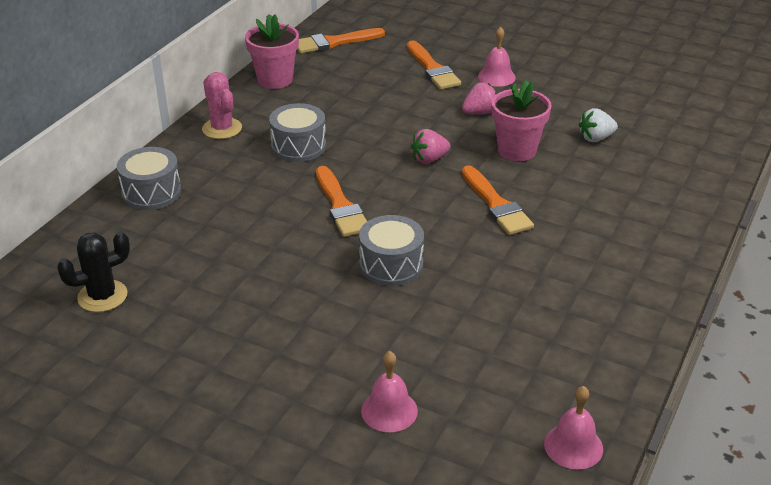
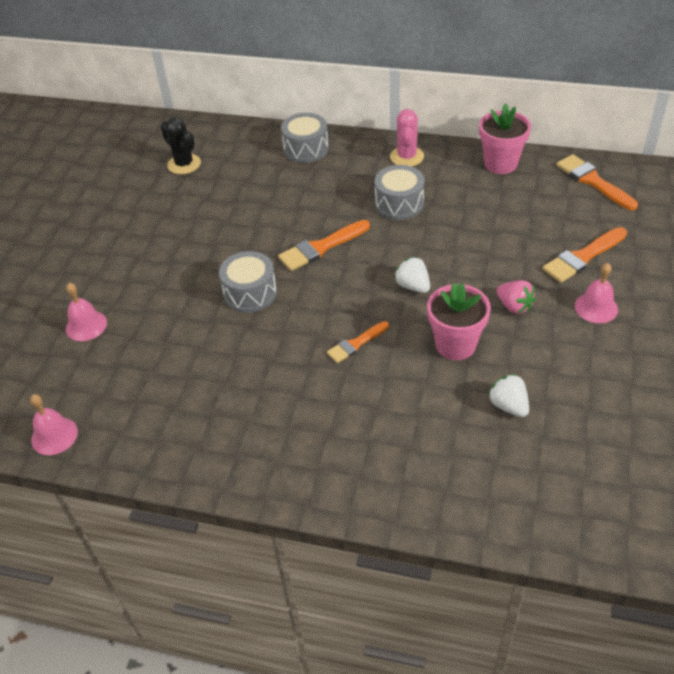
camera: 80 degrees right, 10 degrees up
(222, 129) = (407, 157): pink cactus -> pink cactus turned 45 degrees counterclockwise
(429, 159) = (413, 286): pink strawberry -> white strawberry
(496, 205) = (356, 344): orange brush -> orange brush, size x0.64

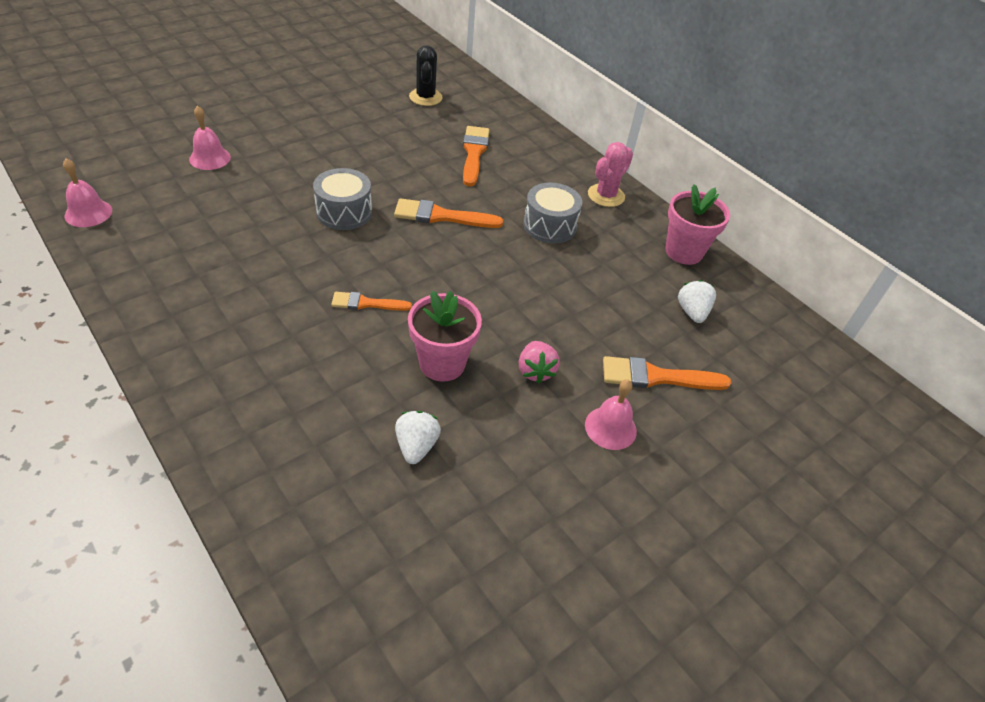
camera: 30 degrees right, 0 degrees up
(306, 149) = (531, 141): grey drum -> none
(413, 286) = (472, 294): white strawberry -> white strawberry (692, 312)
(593, 181) = (756, 322): orange brush -> orange brush (474, 153)

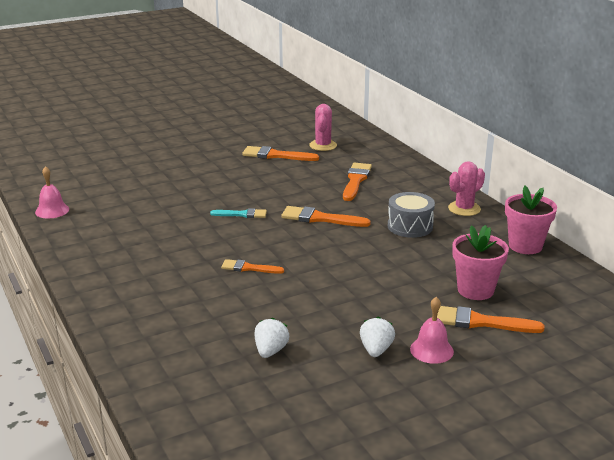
camera: 15 degrees right, 20 degrees down
(210, 158) = (145, 181): pink bell -> none
(344, 212) = (242, 214): grey drum -> turquoise brush
(371, 113) = (276, 155): none -> orange brush
(425, 97) = (323, 145): black cactus -> pink cactus
(442, 363) = (301, 305): pink flower pot -> pink flower pot (475, 290)
(535, 371) = (376, 313): pink strawberry -> none
(692, 312) = (522, 284): white strawberry -> white strawberry (376, 350)

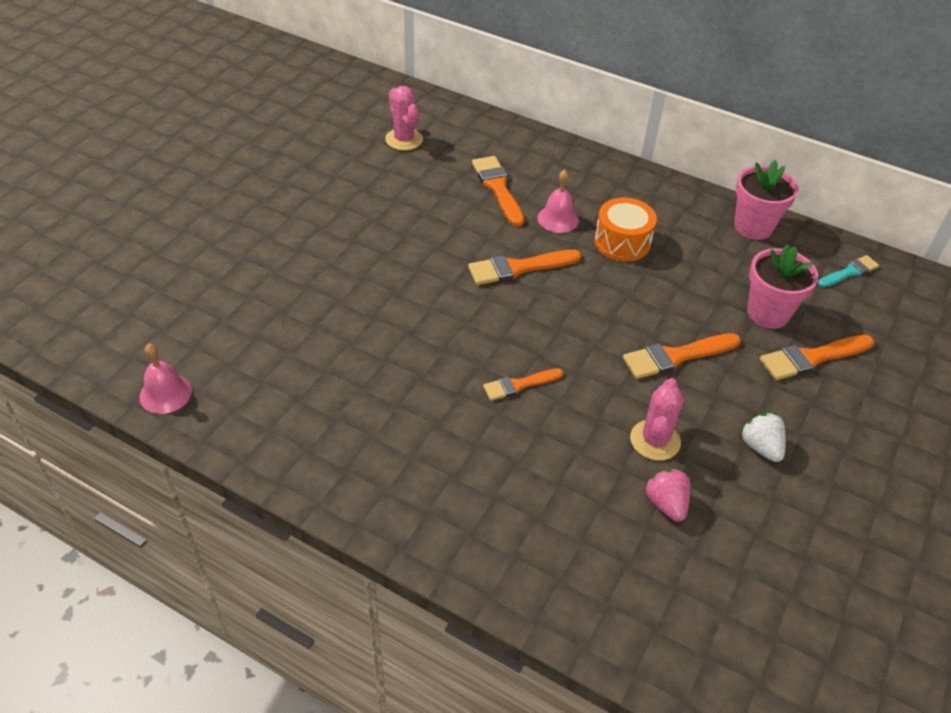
camera: 35 degrees left, 20 degrees up
(242, 214) = (424, 297): turquoise brush -> turquoise brush (849, 272)
(270, 351) = (666, 504): white strawberry -> pink strawberry
(276, 155) = (364, 177): orange brush -> orange brush (676, 356)
(410, 226) = (622, 242): grey drum -> orange drum
(431, 350) = (807, 420): pink bell -> pink bell (558, 219)
(464, 209) = (649, 192): pink cactus -> pink cactus (655, 440)

